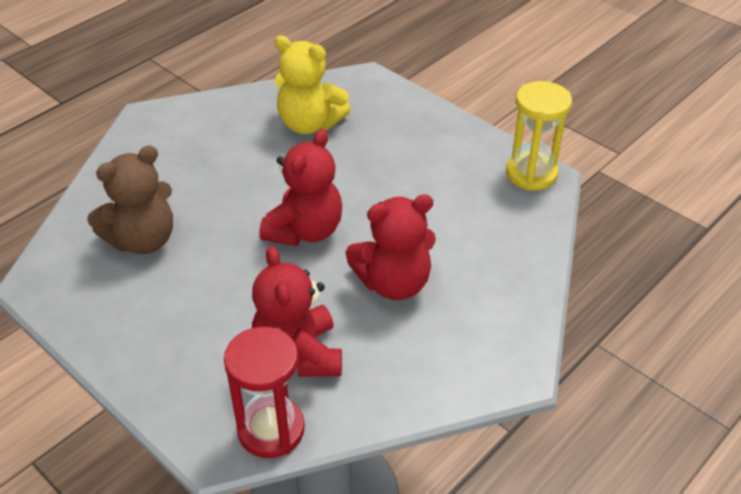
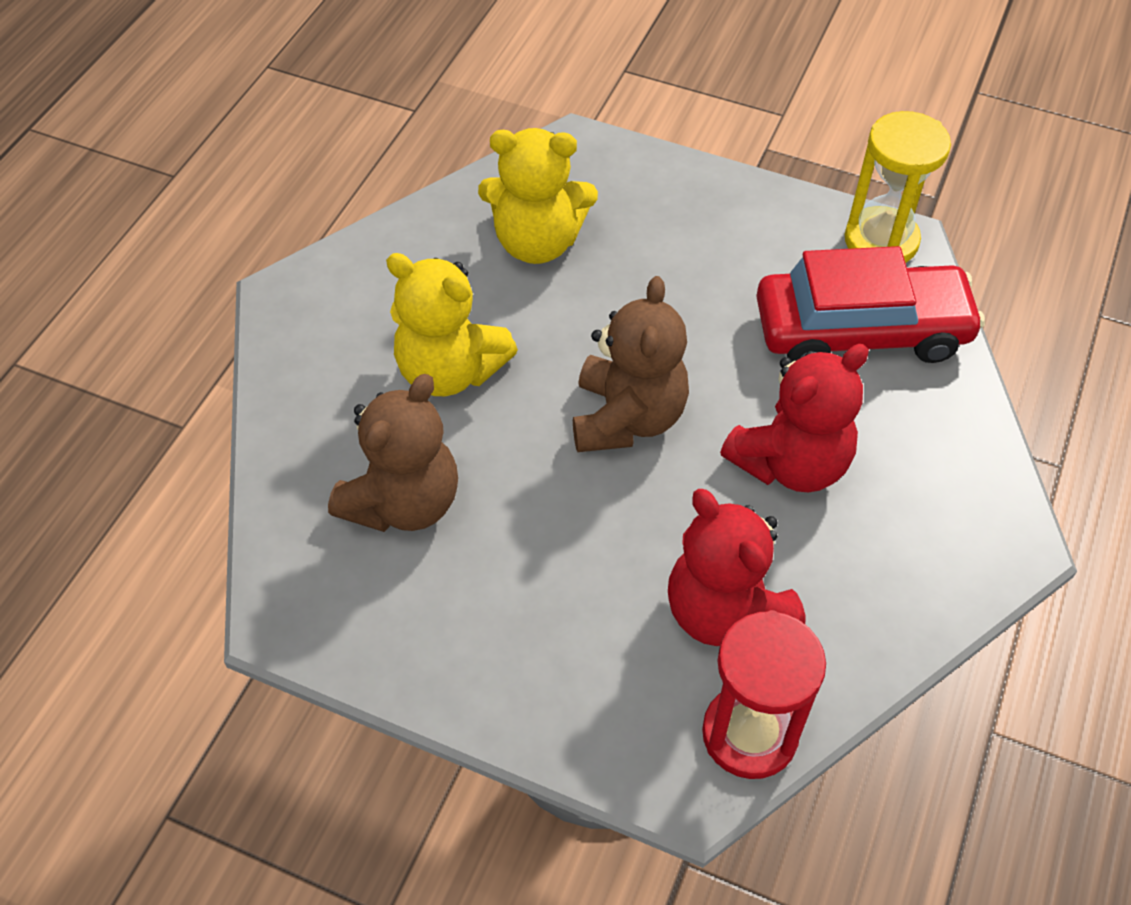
camera: 20 degrees left, 10 degrees up
(214, 178) = (450, 371): none -> yellow teddy bear
(305, 231) = (627, 418): red teddy bear -> brown teddy bear
(486, 221) = (861, 331): none -> red car

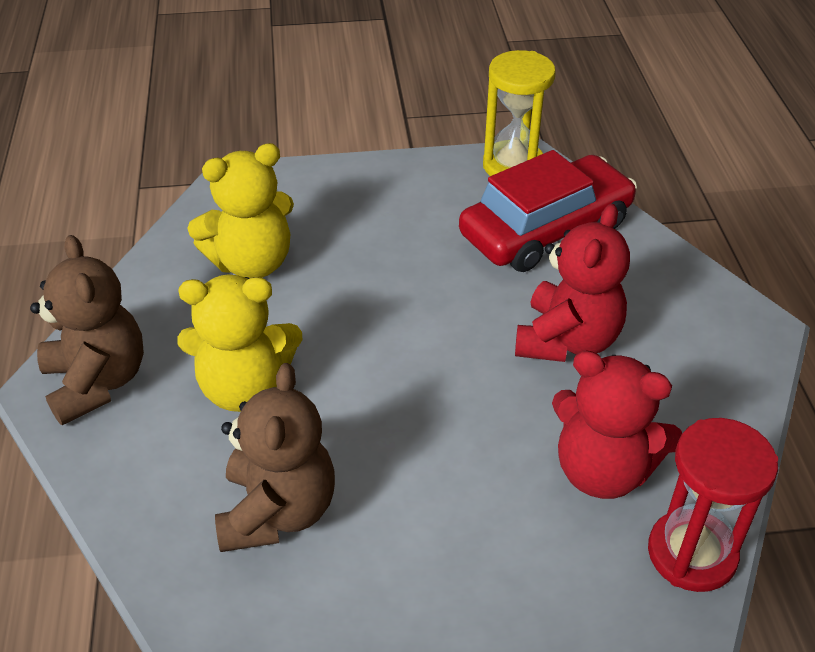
camera: 30 degrees left, 10 degrees down
(627, 418) = (420, 361): brown teddy bear -> brown teddy bear (97, 382)

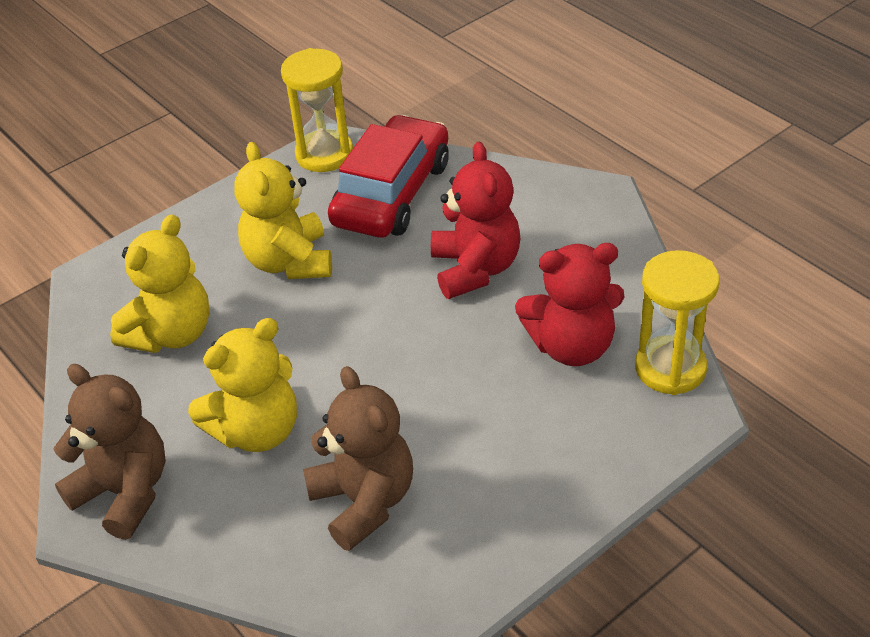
camera: 30 degrees left, 0 degrees up
(402, 248) = (289, 262): none -> yellow teddy bear
(692, 554) = (670, 368): red hourglass -> yellow hourglass

